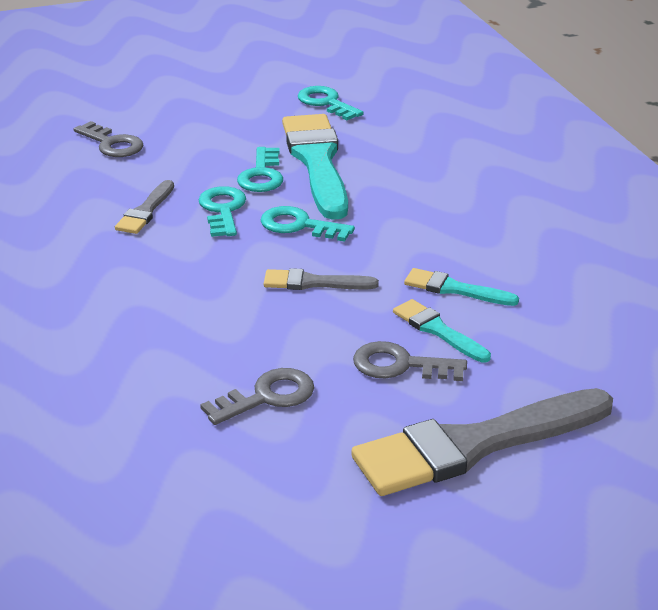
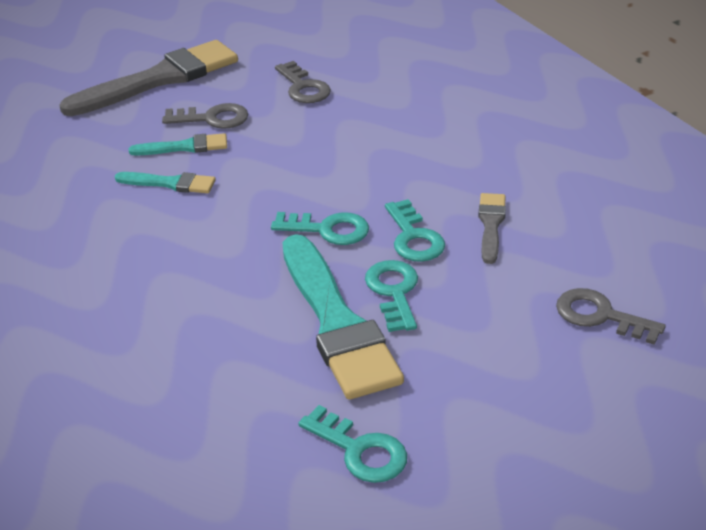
camera: 170 degrees right, 5 degrees up
(267, 396) = (303, 87): grey key -> grey key turned 75 degrees counterclockwise
(313, 283) = (296, 172): grey brush -> none
(437, 330) = (185, 147): turquoise brush -> turquoise brush turned 45 degrees counterclockwise

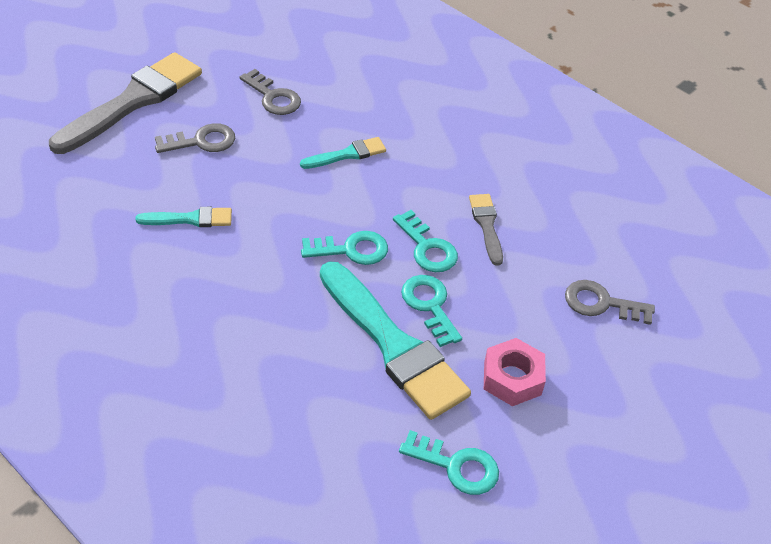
camera: 20 degrees left, 10 degrees up
(185, 147) = (188, 176): turquoise brush -> turquoise brush (347, 154)
(462, 374) = (512, 378): none -> pink nut

